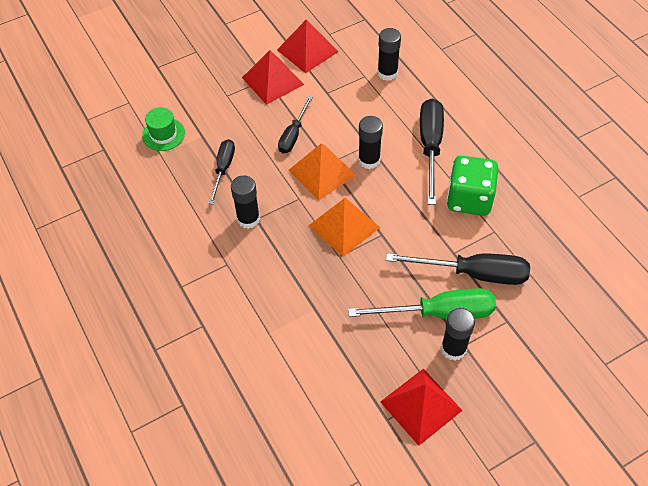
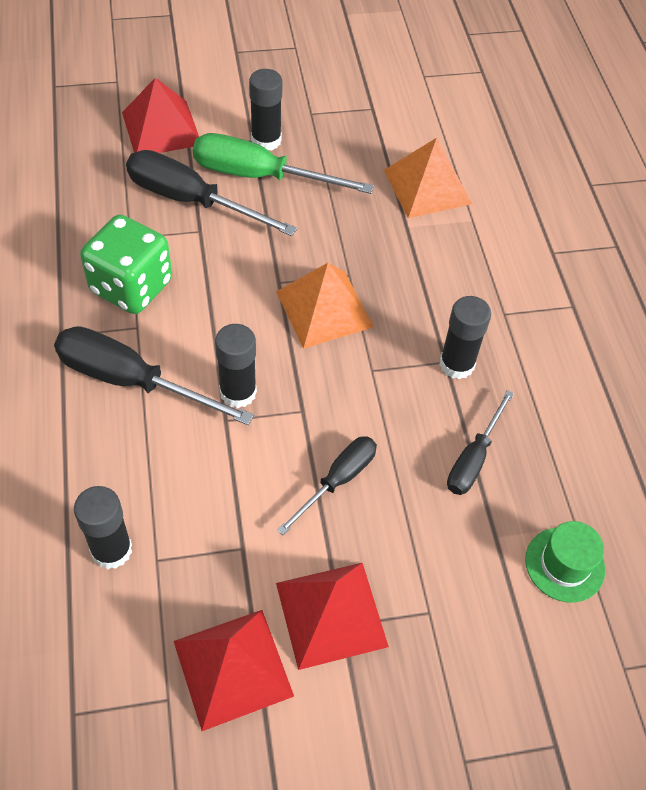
camera: 165 degrees left, 0 degrees up
(322, 172) = (319, 397): orange pyramid -> orange pyramid (427, 186)
(421, 406) = (331, 107): red pyramid -> red pyramid (161, 128)
(430, 147) = (132, 381): black screwdriver -> black screwdriver turned 90 degrees clockwise

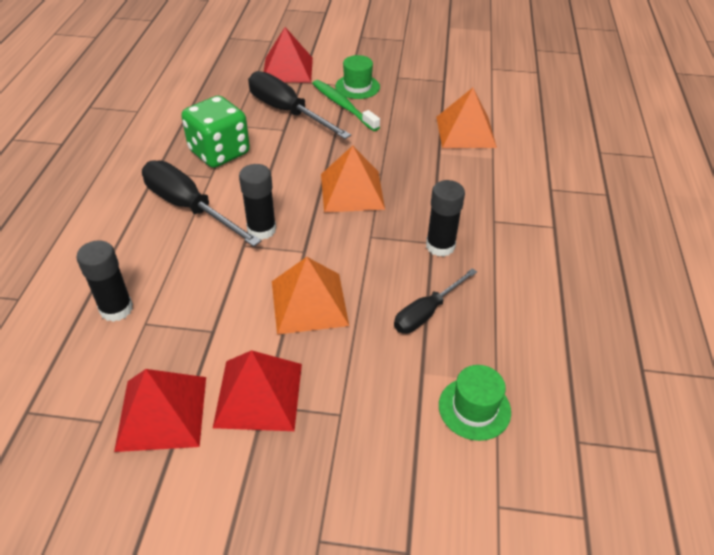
camera: 20 degrees right, 10 degrees down
(260, 176) = (343, 106): green screwdriver -> green toothbrush
(266, 140) = (357, 87): black glue stick -> green hat
(338, 480) = (309, 303): black screwdriver -> orange pyramid

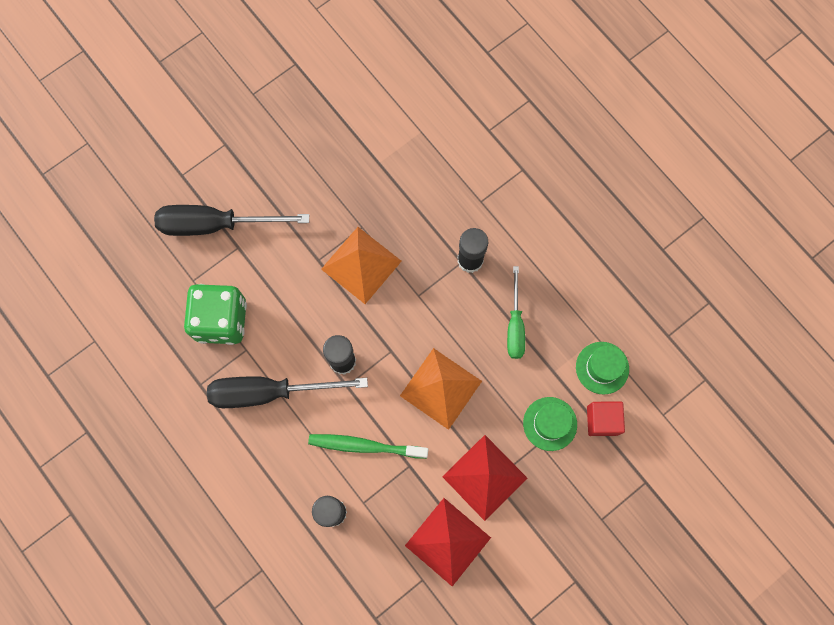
camera: 45 degrees left, 30 degrees up
(287, 69) = (151, 170): red pyramid -> none
(343, 106) = (251, 175): green toothbrush -> green toothbrush (365, 446)
(357, 87) = (235, 139): green hat -> green hat (550, 423)
(424, 451) = (602, 420): none -> red cube
(426, 312) = (515, 325): black screwdriver -> green screwdriver
(465, 131) = (374, 118): orange pyramid -> none

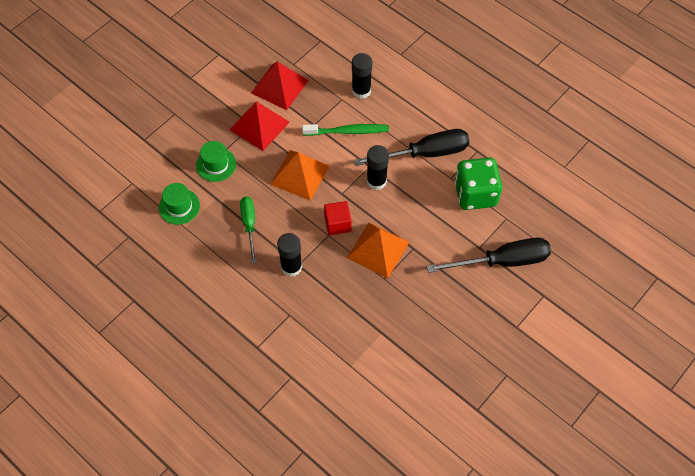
camera: 170 degrees right, 15 degrees down
(602, 420) = (177, 172): red cube -> red cube (337, 224)

